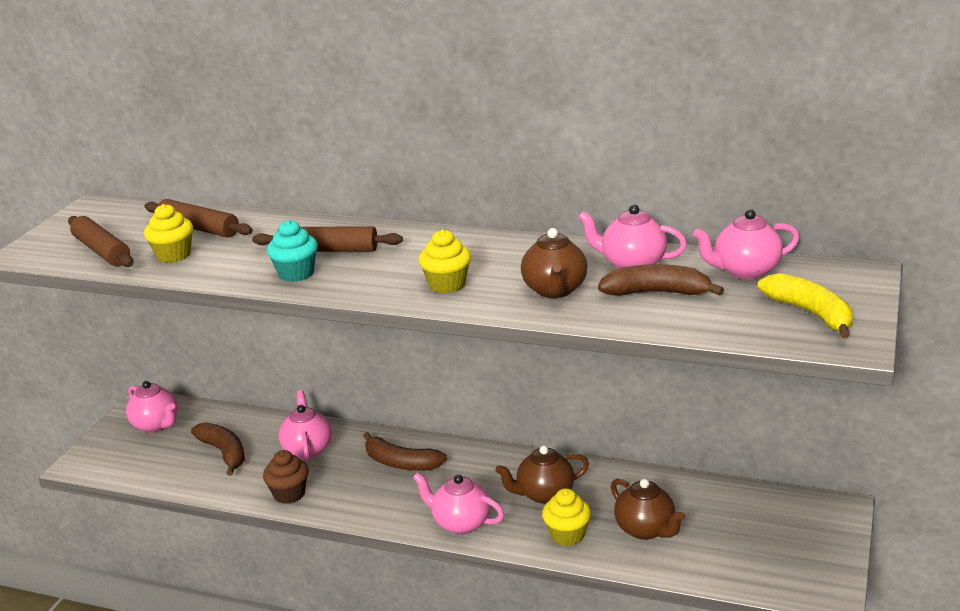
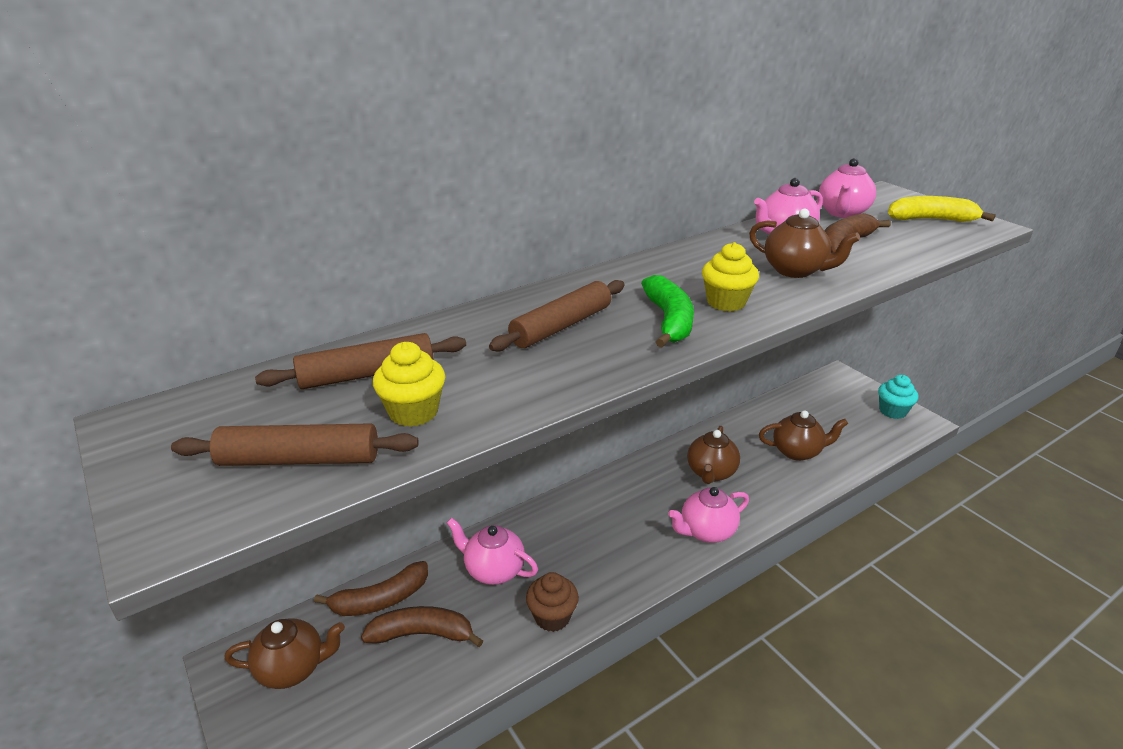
camera: 55 degrees left, 5 degrees up
(156, 425) = (292, 668): pink teapot -> brown teapot
(296, 273) = (591, 358): turquoise cupcake -> turquoise cupcake (892, 411)
(386, 277) = (669, 320): none -> green banana
(401, 463) = (586, 523): brown banana -> brown banana (380, 600)
(567, 535) = (772, 487): yellow cupcake -> none

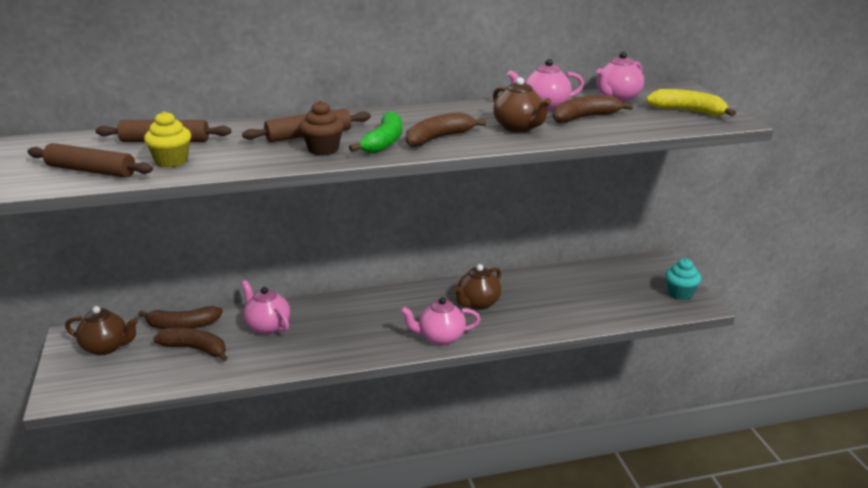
camera: 20 degrees right, 5 degrees down
(552, 617) = (286, 360): brown cupcake -> brown cupcake (323, 149)
(726, 302) = (438, 138): yellow cupcake -> brown banana
(797, 451) = (564, 304): brown teapot -> none

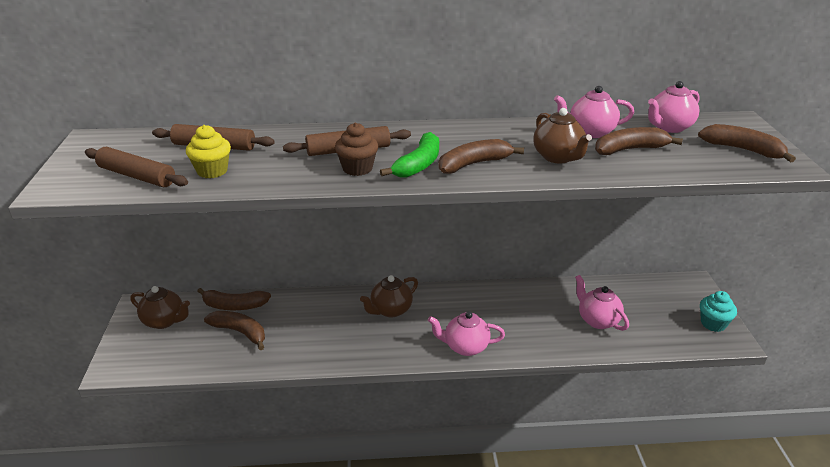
camera: 10 degrees right, 5 degrees up
(267, 326) = (308, 315): pink teapot -> pink teapot (597, 320)
(477, 303) = (508, 312): brown teapot -> brown teapot (390, 310)
(688, 111) = (743, 150): yellow banana -> brown banana

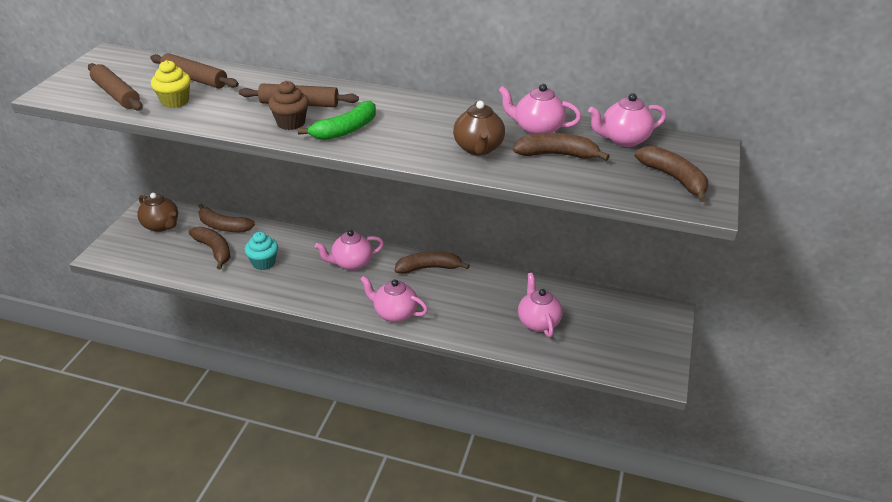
camera: 20 degrees right, 5 degrees up
(390, 310) = (351, 263): brown teapot -> pink teapot
(473, 164) = (394, 139): brown banana -> brown banana (428, 268)
(713, 324) = (655, 356): turquoise cupcake -> turquoise cupcake (263, 263)

